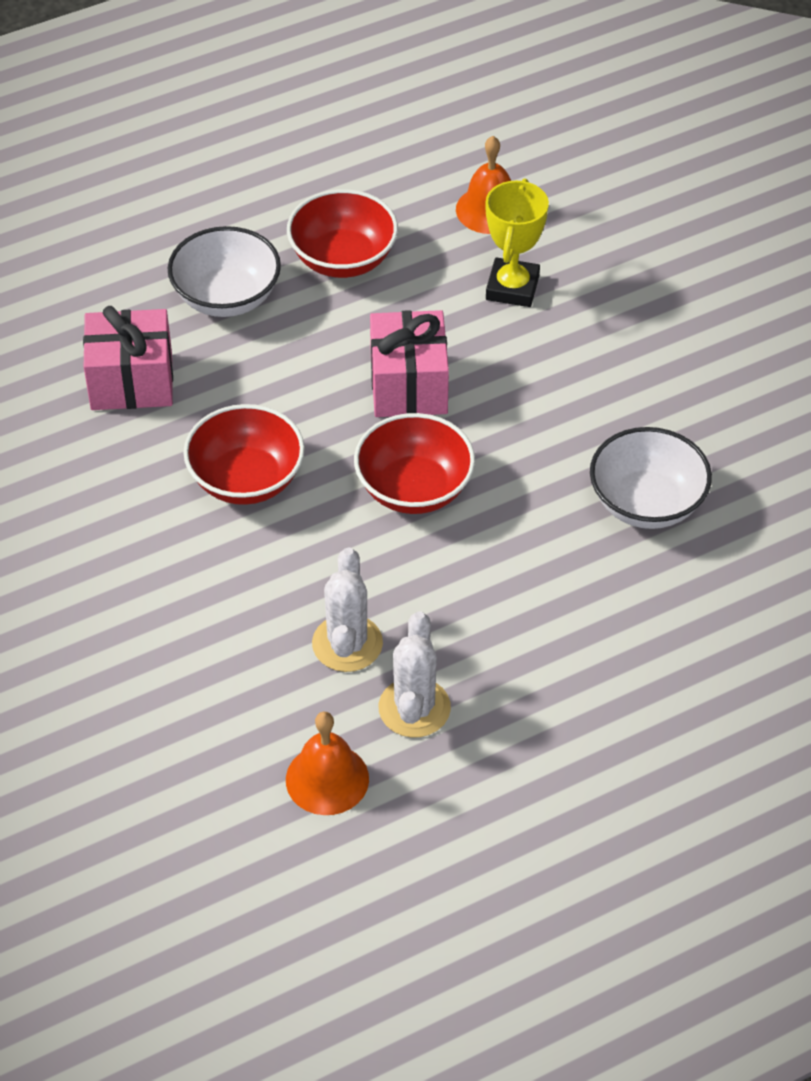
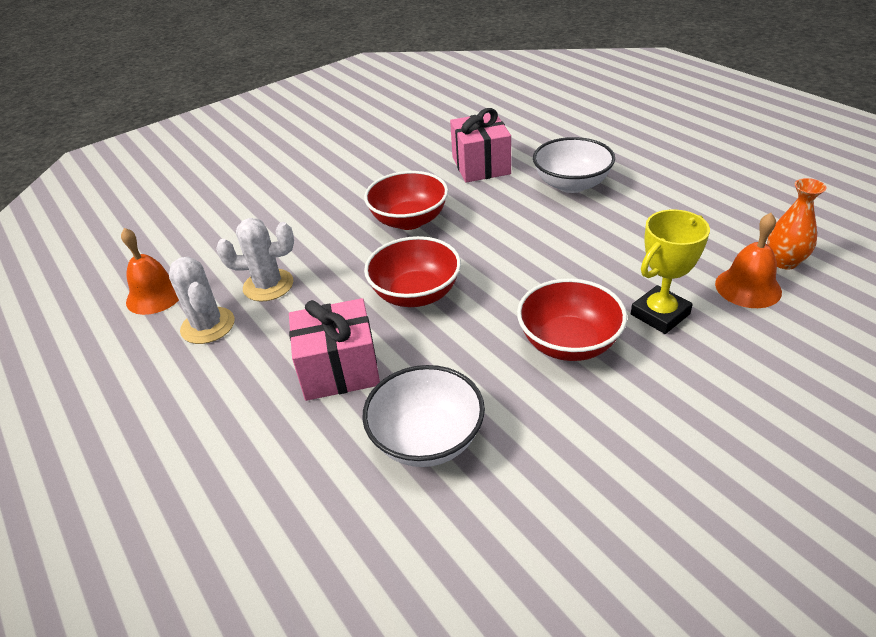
camera: 85 degrees right, 10 degrees down
(343, 259) = (638, 224): red bowl -> red bowl (569, 343)
(408, 385) = (521, 275): pink gift -> pink gift (339, 369)
(414, 708) = (208, 326): white cactus -> white cactus turned 60 degrees clockwise
(456, 168) = (784, 262): none -> orange vase
(512, 288) = (660, 314): yellow trophy -> yellow trophy turned 45 degrees counterclockwise

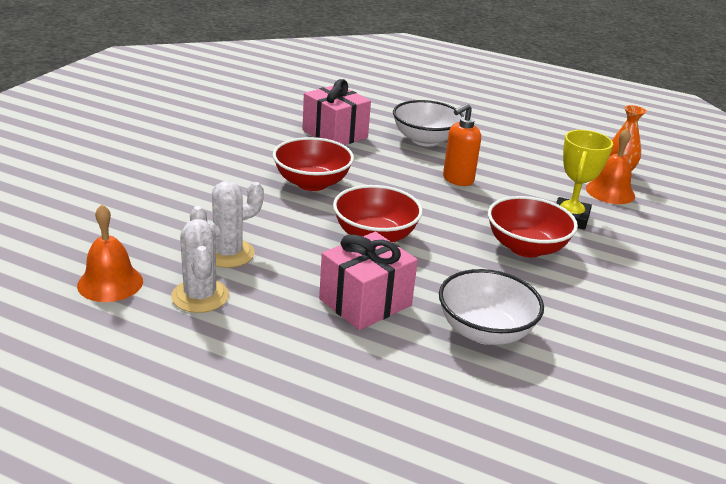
camera: 35 degrees left, 10 degrees down
(208, 326) = (200, 296): white cactus -> white cactus turned 45 degrees clockwise
(564, 240) = (457, 180): none -> orange soap dispenser

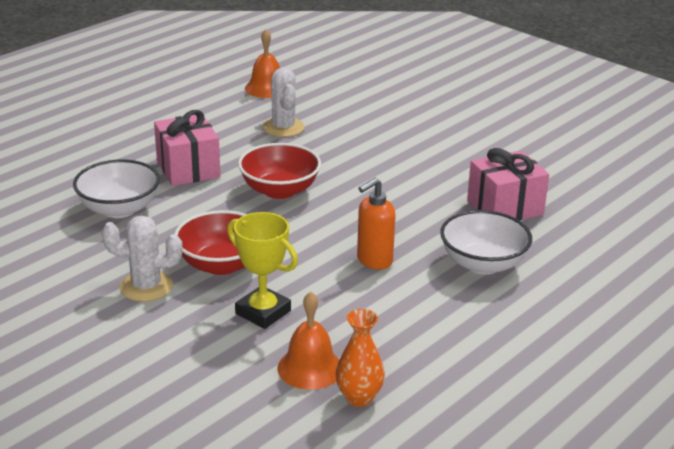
camera: 110 degrees right, 0 degrees up
(200, 296) = (233, 113): white cactus -> white cactus (146, 287)
(312, 183) = (390, 177): red bowl -> none
(457, 180) = (374, 261): orange soap dispenser -> orange soap dispenser turned 105 degrees counterclockwise

